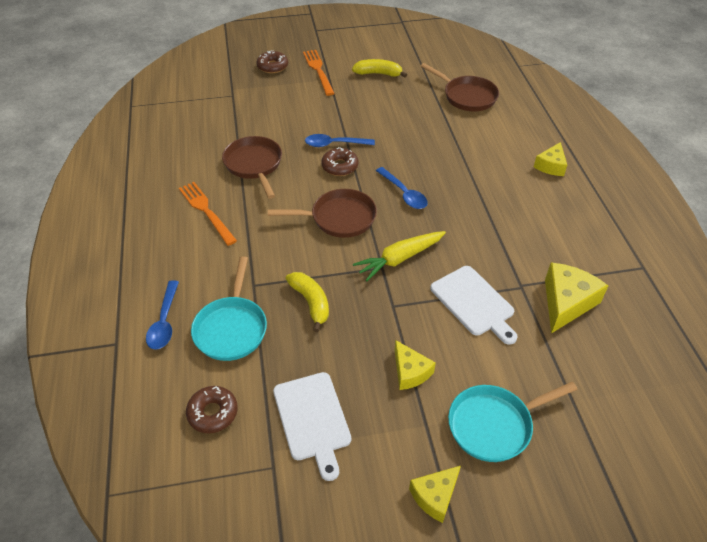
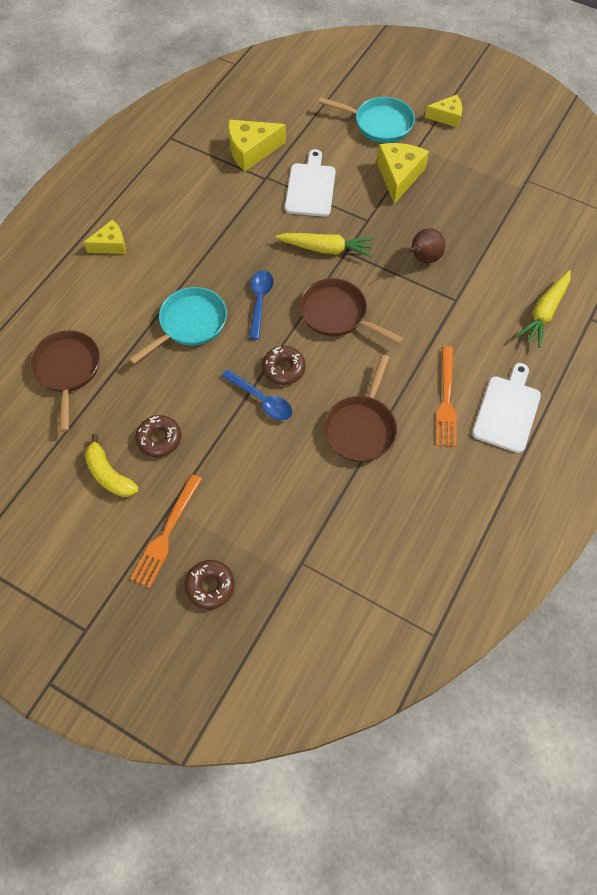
camera: 140 degrees left, 15 degrees up
(164, 322) = (544, 313): blue spoon -> yellow carrot
(213, 413) = (545, 229): brown donut -> brown donut (159, 439)
(231, 328) = (496, 276): turquoise pan -> turquoise pan (190, 324)
(311, 303) = (423, 258): yellow banana -> brown pear
(312, 419) = (484, 188): white cutting board -> white cutting board (507, 411)
(410, 372) = (399, 176): yellow cheese -> yellow cheese, size x1.58

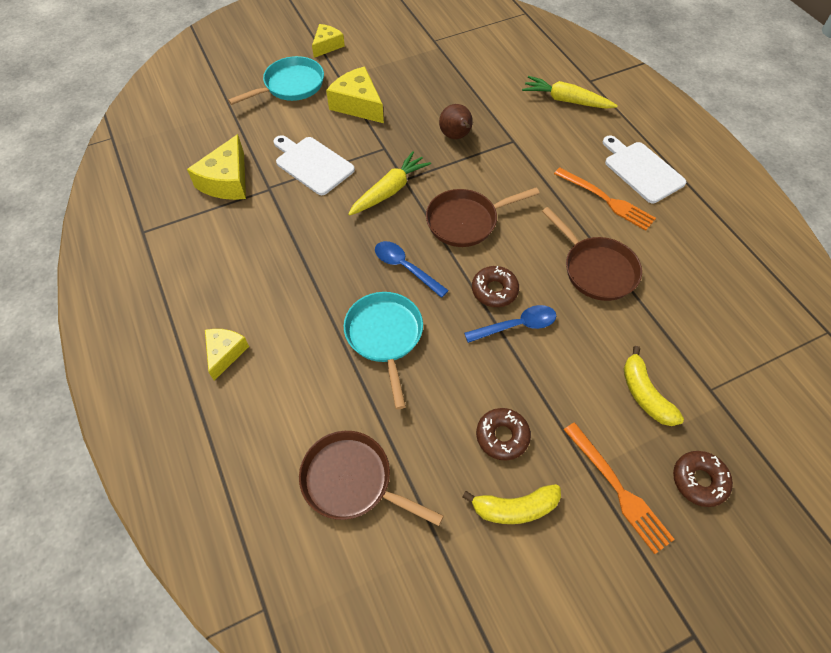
camera: 55 degrees left, 5 degrees down
(262, 516) = (644, 394): none -> yellow banana
(544, 313) = (566, 100): yellow carrot -> yellow carrot turned 135 degrees clockwise

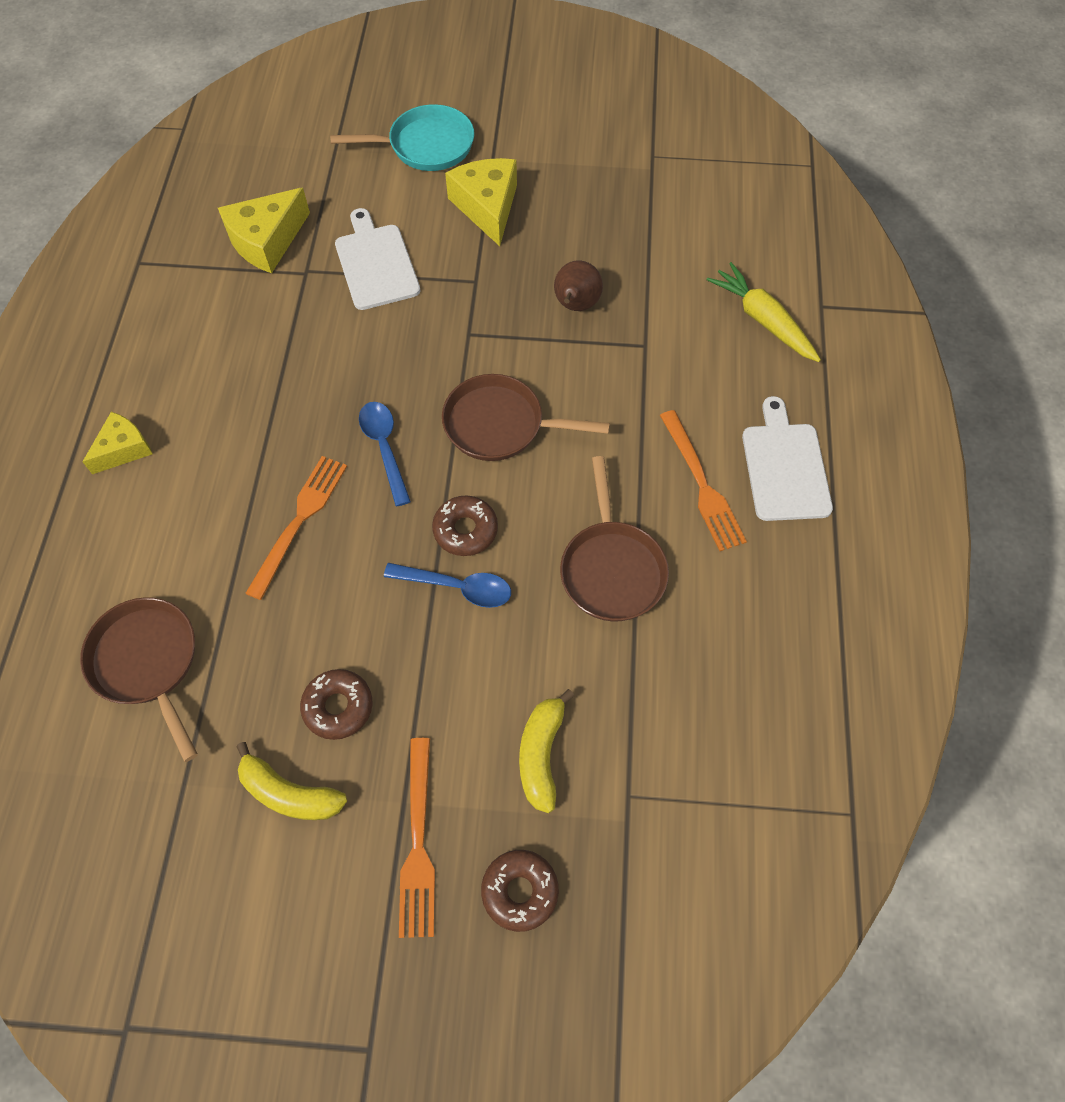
camera: 30 degrees right, 5 degrees up
(327, 46) = (509, 107): yellow cheese -> none
(385, 336) = (300, 519): turquoise pan -> orange fork
(389, 190) = (440, 340): yellow carrot -> none

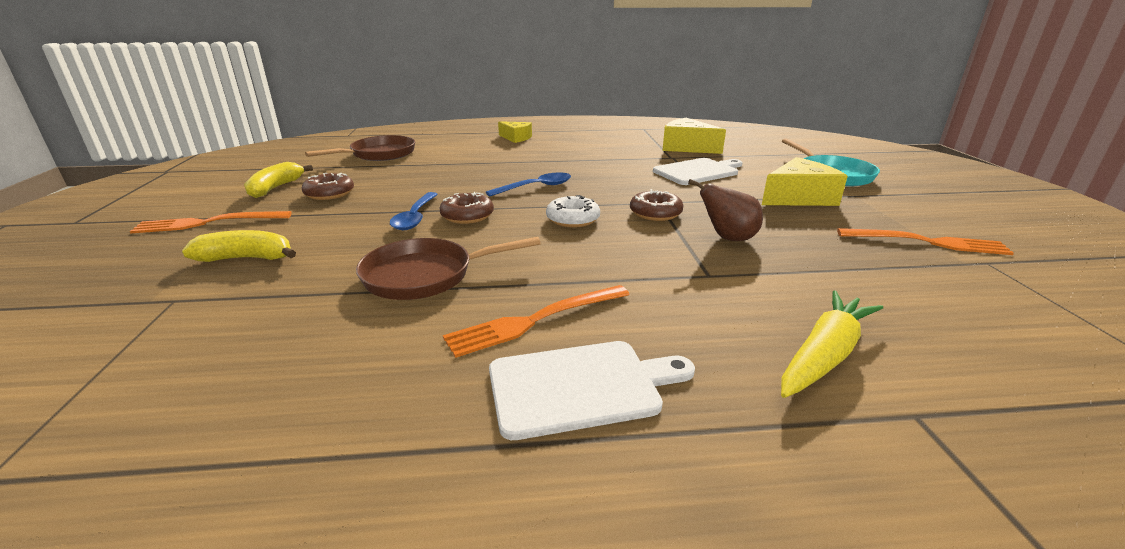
camera: 80 degrees right, 35 degrees down
(300, 519) = (473, 173): orange fork -> orange fork (929, 242)
(500, 425) = (573, 219): brown pan -> white donut
(520, 891) = (131, 259): brown donut -> brown donut (655, 213)

